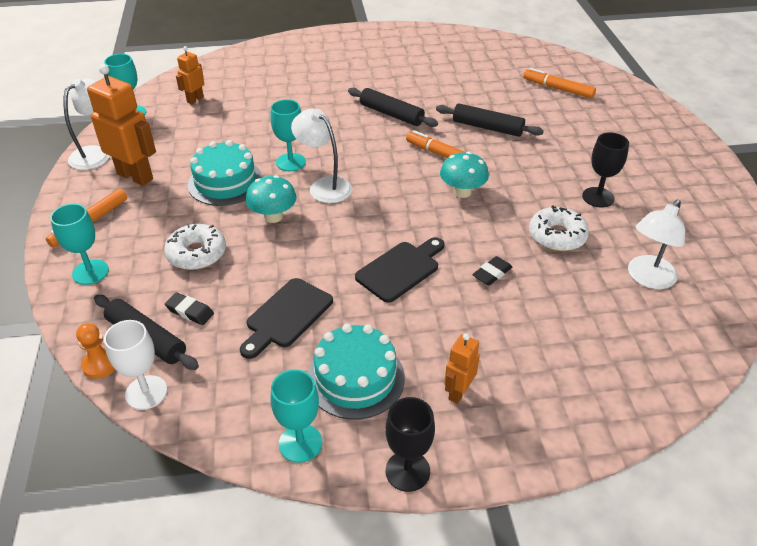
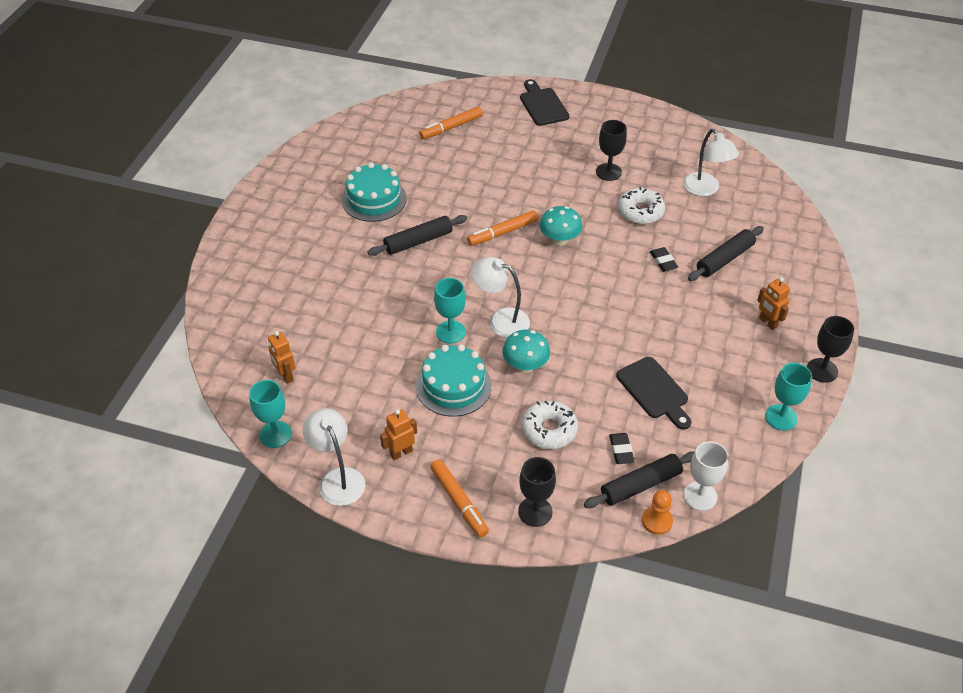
camera: 65 degrees left, 5 degrees up
(90, 272) = (535, 511): turquoise goblet -> black goblet
(135, 176) = (401, 452): orange robot -> orange robot, size x0.53
(190, 311) = (621, 450): black eraser -> black eraser turned 60 degrees counterclockwise
(324, 186) = (501, 320): white lamp -> white lamp turned 45 degrees clockwise
(355, 378) = (734, 370): turquoise cake -> turquoise cake (374, 199)
(401, 269) = (634, 309): black cutting board -> black cutting board (542, 105)
(487, 127) = (480, 191): black rolling pin -> black rolling pin (724, 259)

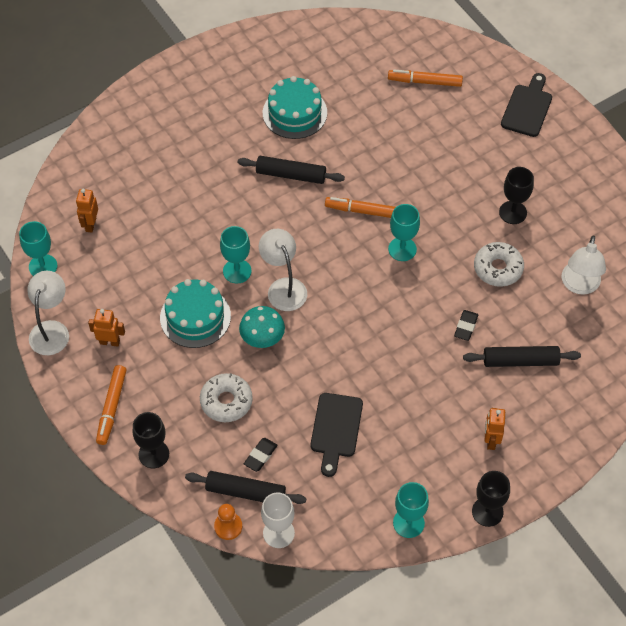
camera: 40 degrees right, 10 degrees up
(559, 240) = (402, 249): turquoise mushroom -> turquoise goblet

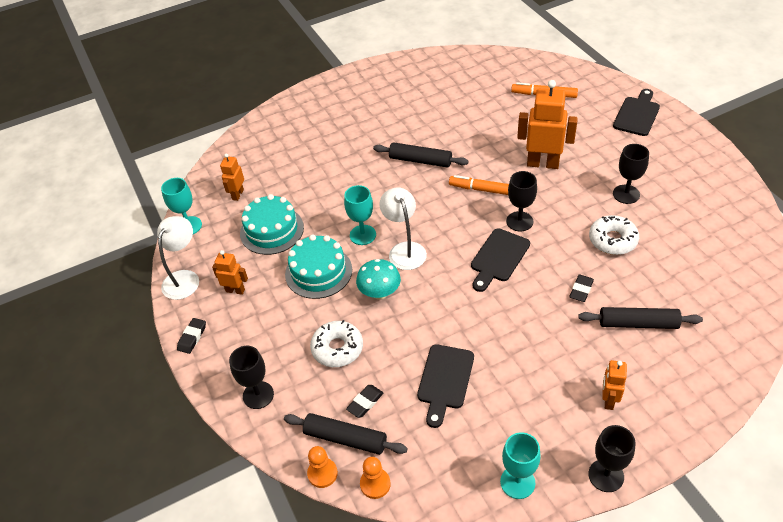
camera: 10 degrees right, 10 degrees down
(74, 397) = (192, 337): none -> black eraser
(111, 407) = (225, 349): orange marker -> none
(278, 533) = (375, 484): white goblet -> orange pawn
(294, 113) = (428, 115): turquoise cake -> turquoise cake (272, 230)
(381, 293) = (498, 258): none -> black cutting board
(402, 249) = (519, 221): turquoise goblet -> black goblet
(425, 175) = (543, 163): none -> orange robot
(579, 285) = (695, 257): white lamp -> none

